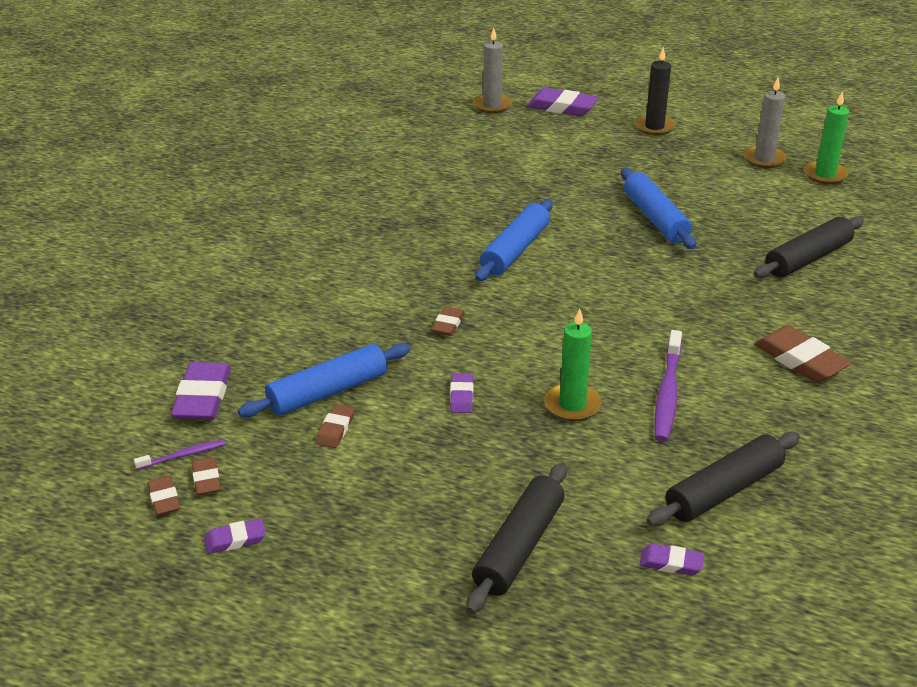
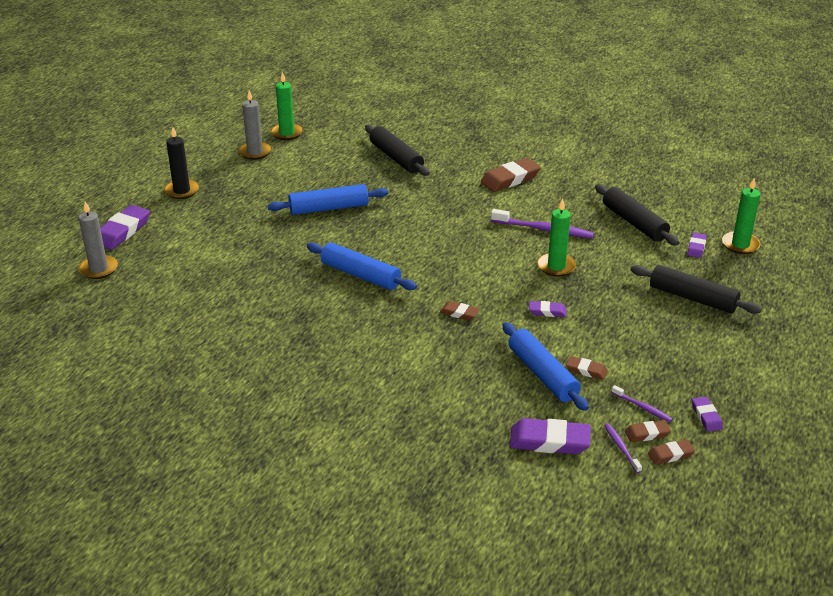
camera: 85 degrees left, 0 degrees up
(258, 478) = (642, 407): none -> purple toothbrush
(699, 625) = (740, 245): none -> green candle

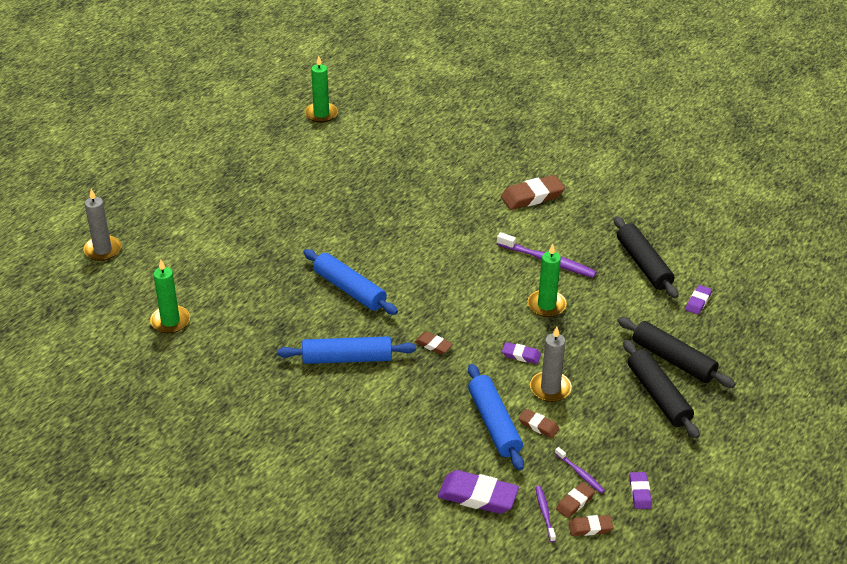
camera: 10 degrees right, 5 degrees up
(122, 231) = (134, 210): purple eraser -> none
(182, 191) = (201, 170): black candle -> none
(255, 152) = (283, 133): grey candle -> grey candle (550, 388)
(329, 208) = (339, 208): blue rolling pin -> blue rolling pin (347, 358)
(396, 158) = (423, 157): black rolling pin -> black rolling pin (658, 395)
(647, 434) = (575, 502): brown eraser -> brown eraser turned 45 degrees counterclockwise
(740, 245) = (745, 304): green candle -> green candle (170, 321)

